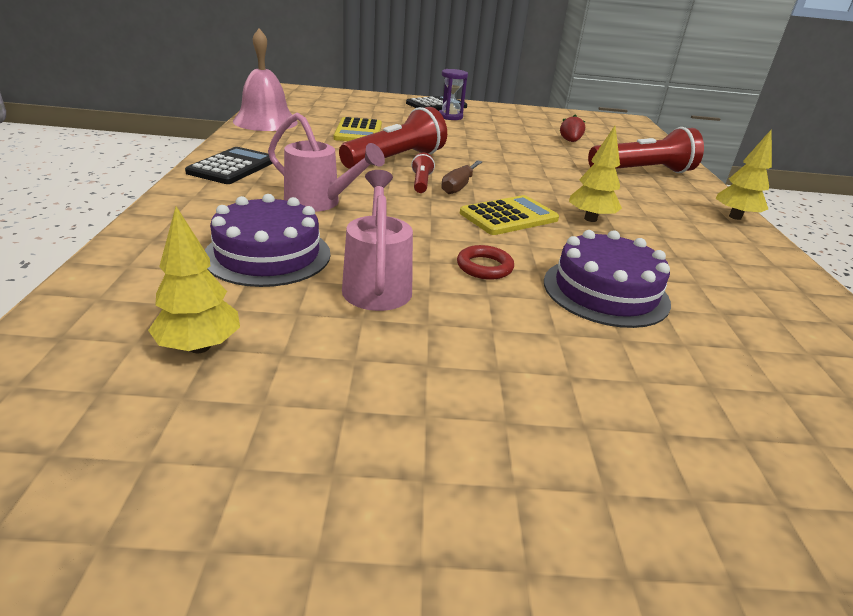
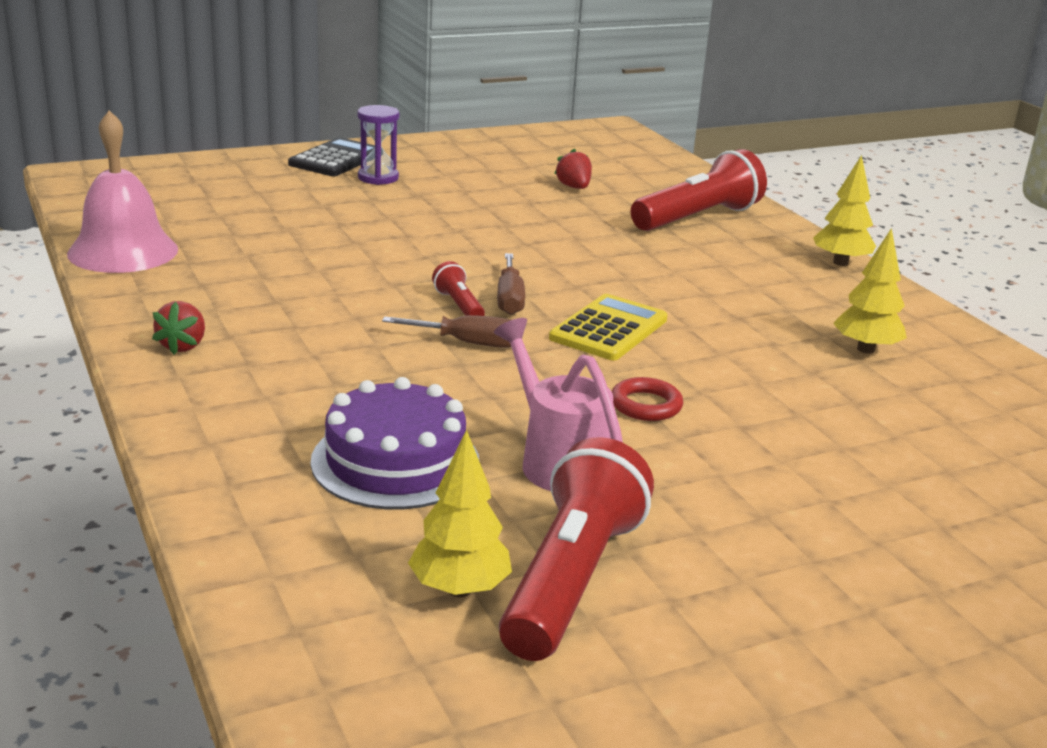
camera: 25 degrees left, 5 degrees down
(232, 167) = (183, 346): black calculator -> red strawberry
(319, 203) = (369, 372): pink watering can -> none
(358, 132) = (282, 238): yellow calculator -> none
(395, 160) = (388, 276): red flashlight -> red flashlight (572, 579)
(402, 203) = (468, 343): none -> brown screwdriver
(590, 219) = (698, 307): yellow tree -> yellow tree (865, 349)
(605, 291) = (788, 399): purple cake -> none

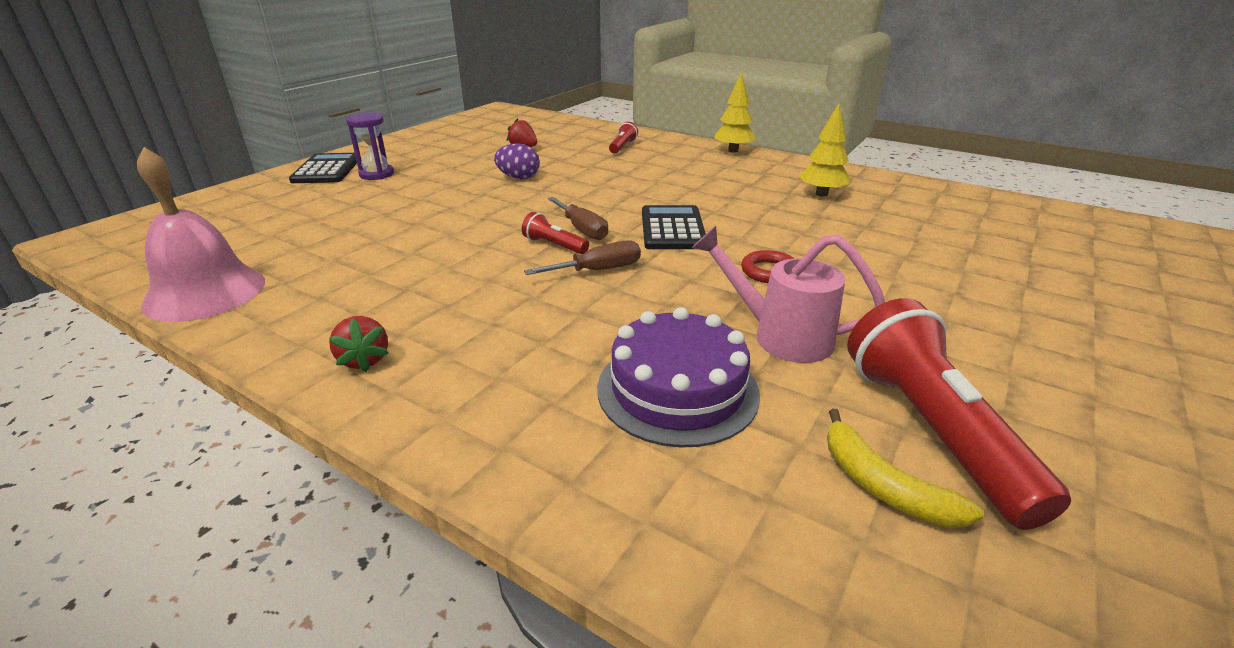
camera: 30 degrees left, 5 degrees up
(459, 589) = (883, 486): yellow tree -> yellow banana
(519, 223) = (518, 178): none -> purple egg
(609, 329) = (672, 229): yellow calculator -> black calculator
(698, 218) = (622, 147): red flashlight -> red flashlight, size x0.47

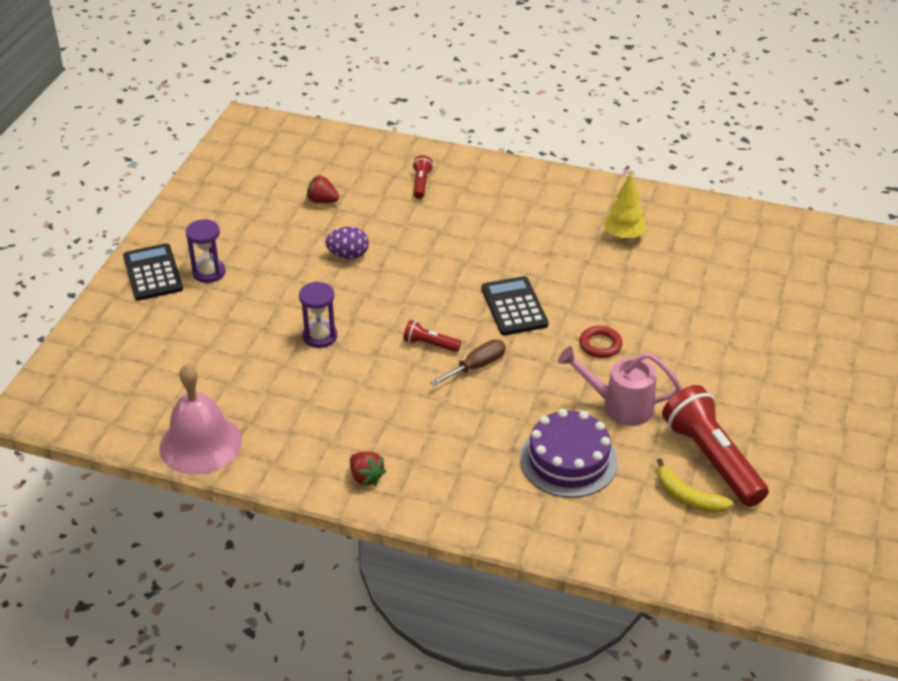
camera: 15 degrees left, 10 degrees up
(437, 225) = (320, 336): none -> purple hourglass
(582, 229) = (442, 320): brown screwdriver -> none
(733, 151) = (531, 174): yellow tree -> none

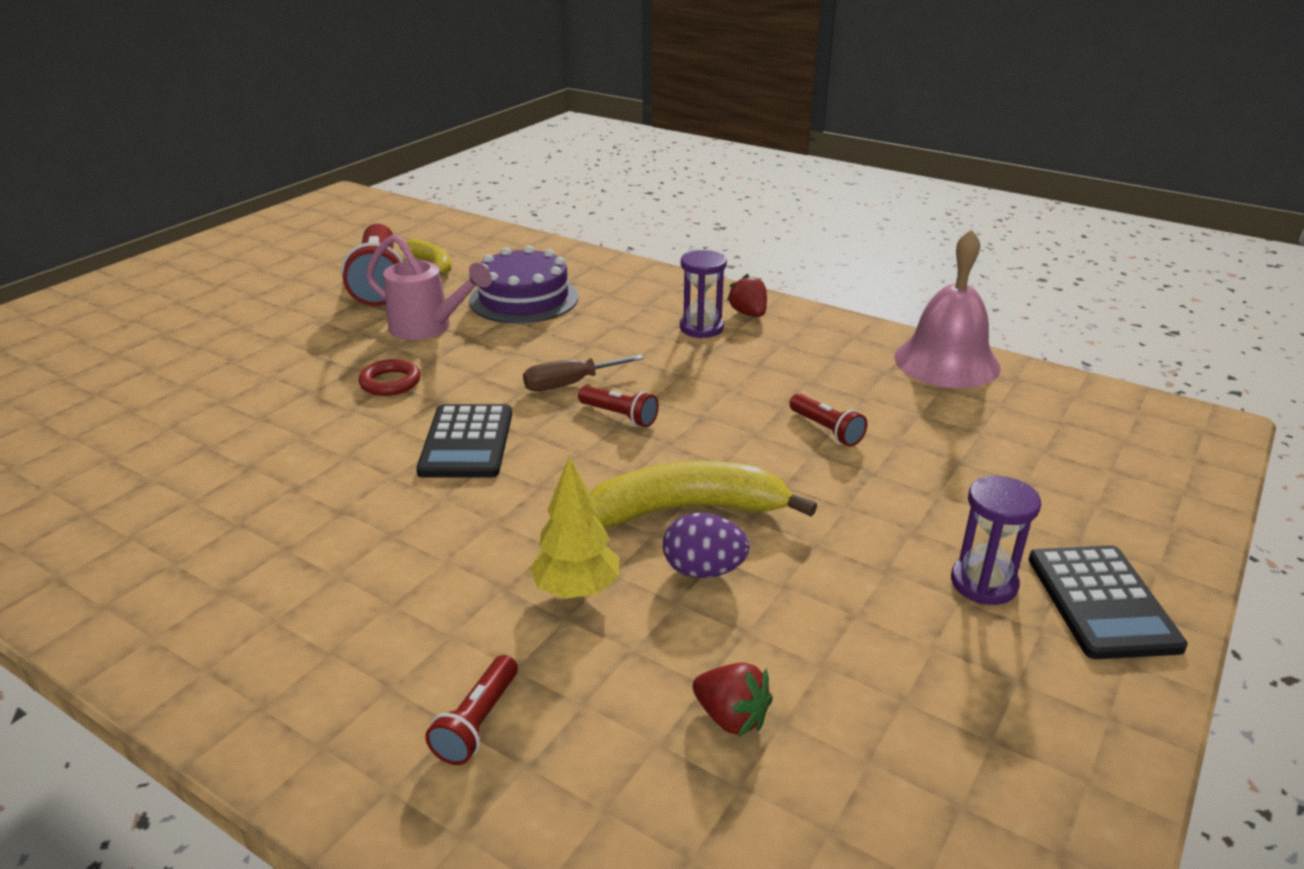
camera: 165 degrees left, 10 degrees down
(291, 357) = (826, 430): none -> red flashlight
(320, 336) = (780, 449): purple hourglass -> purple hourglass (701, 328)
(366, 286) = (686, 510): none -> yellow banana
(623, 236) = (187, 519): yellow tree -> yellow tree (576, 590)

